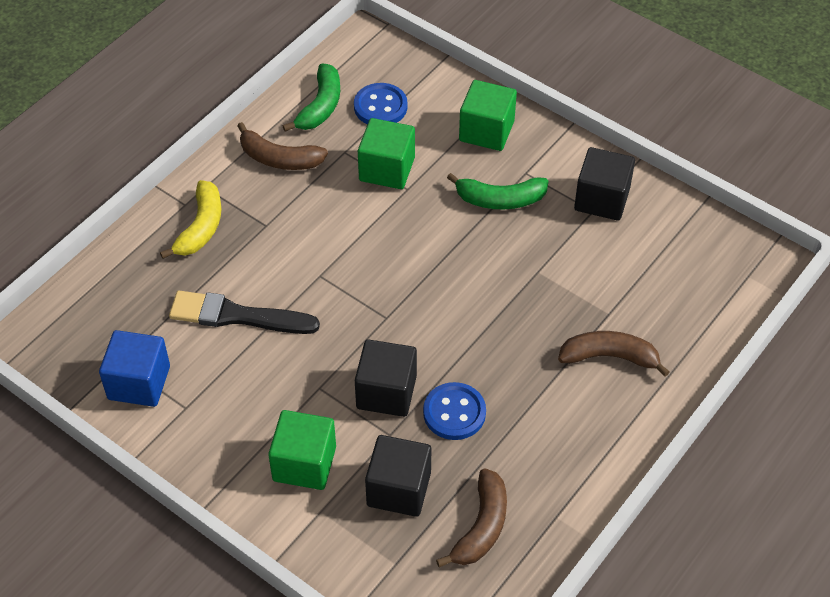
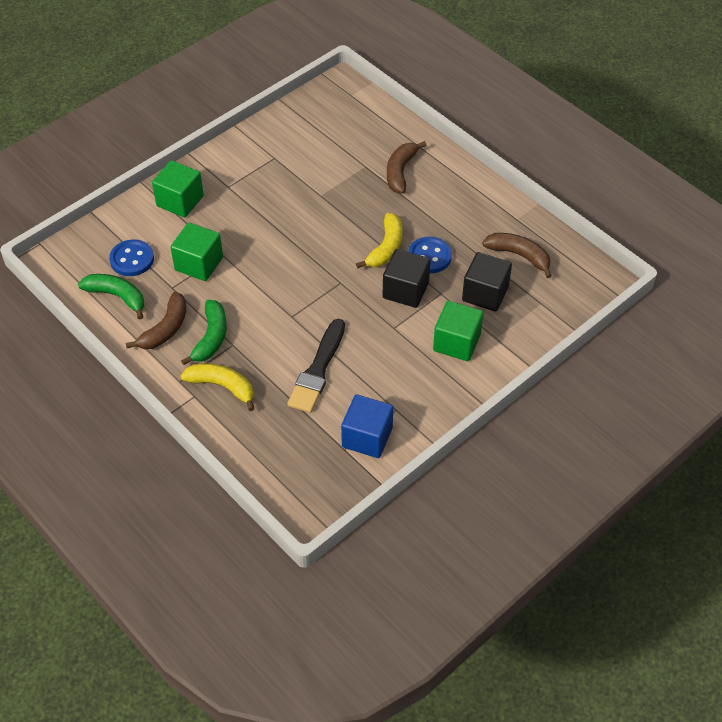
camera: 80 degrees left, 0 degrees up
(458, 359) = (386, 248): none -> yellow banana
(500, 200) = (249, 204): green banana -> green banana (211, 337)
(602, 199) = (266, 151): black cube -> none

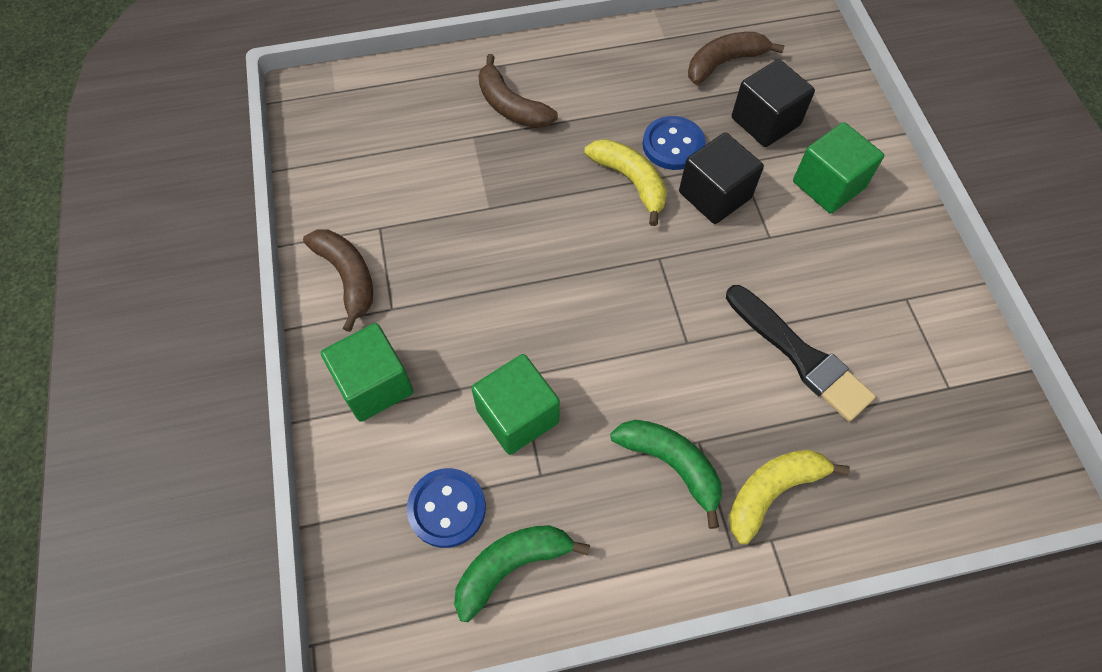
camera: 60 degrees left, 10 degrees up
(165, 329) = (619, 522): brown banana -> brown banana (348, 277)
(367, 437) = (940, 352): blue cube -> none

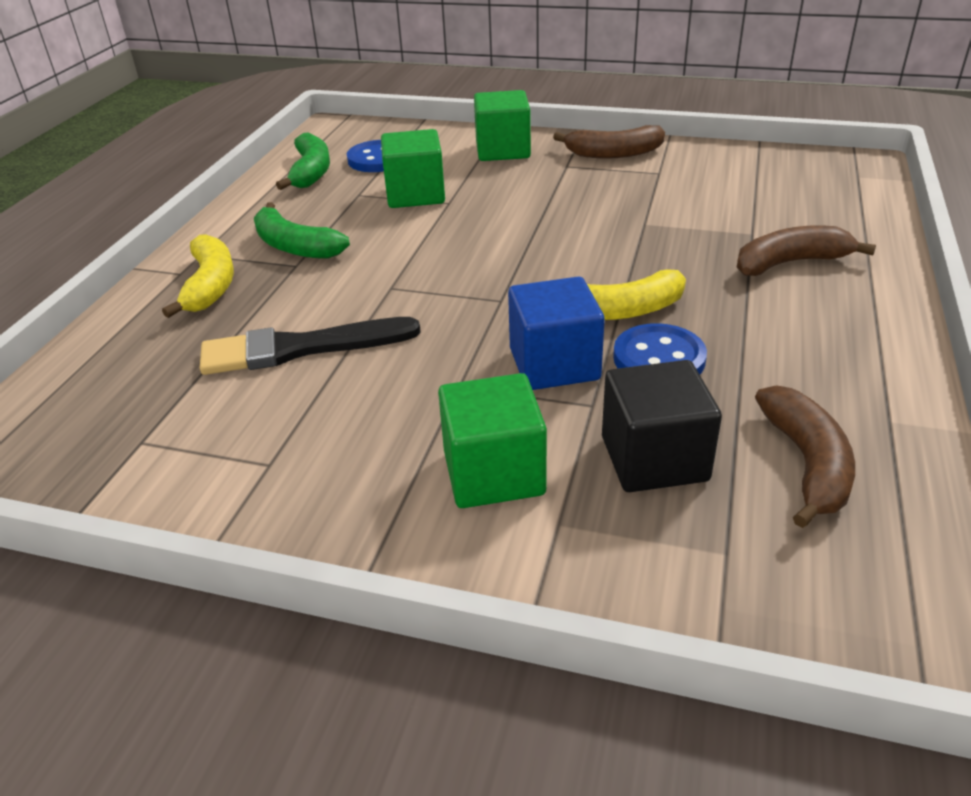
camera: 120 degrees right, 25 degrees down
(671, 464) = (295, 246): green banana -> green banana turned 60 degrees clockwise
(714, 195) = (554, 364): black cube -> blue cube

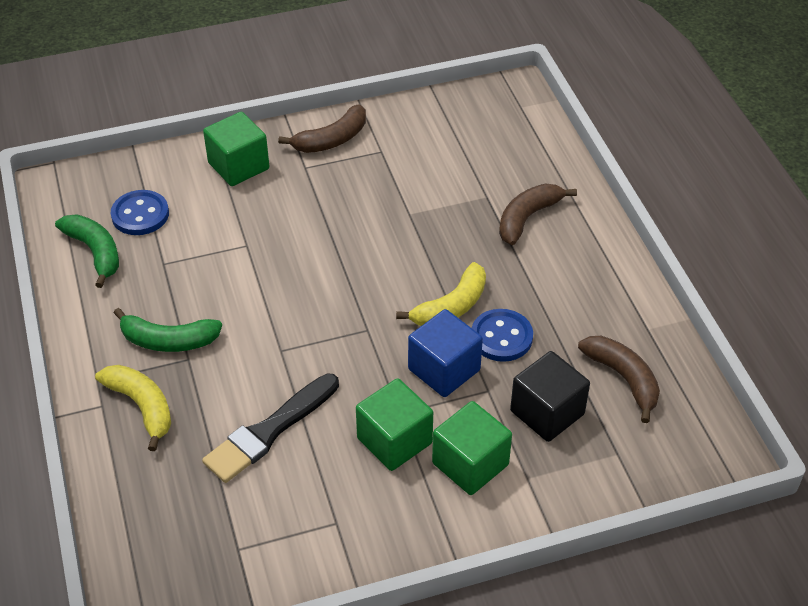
camera: 35 degrees left, 10 degrees up
(415, 194) = (212, 246): green cube -> green cube (394, 441)

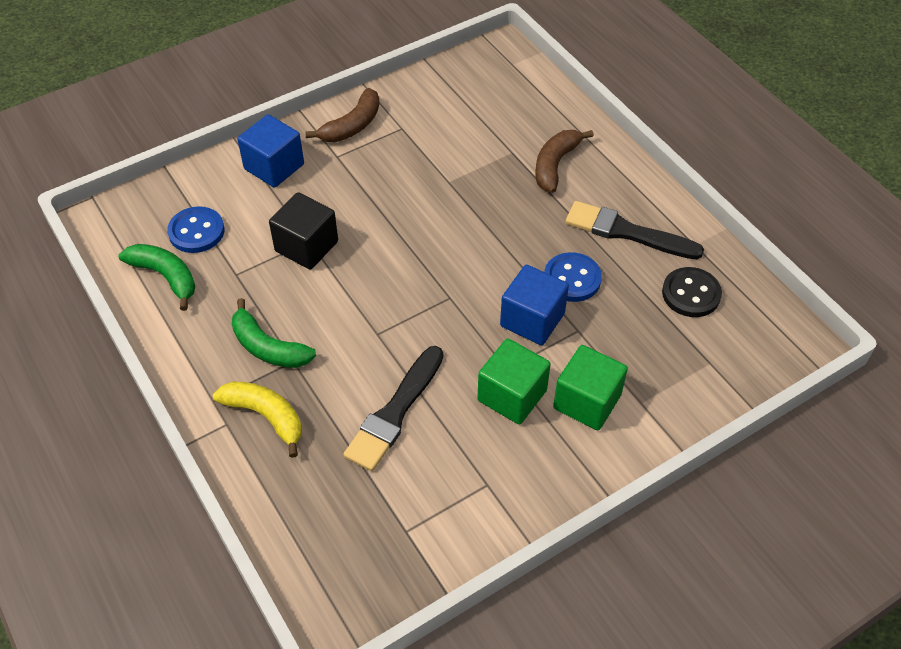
camera: 15 degrees left, 5 degrees up
(168, 341) = (268, 347): green banana -> green banana turned 45 degrees clockwise
(238, 166) = (274, 167): green cube -> blue cube
(451, 306) = (518, 260): yellow banana -> none
(547, 412) = (636, 339): black cube -> black cube (306, 246)
(578, 301) = (627, 232): none -> black brush
(623, 378) = (691, 294): brown banana -> black button

